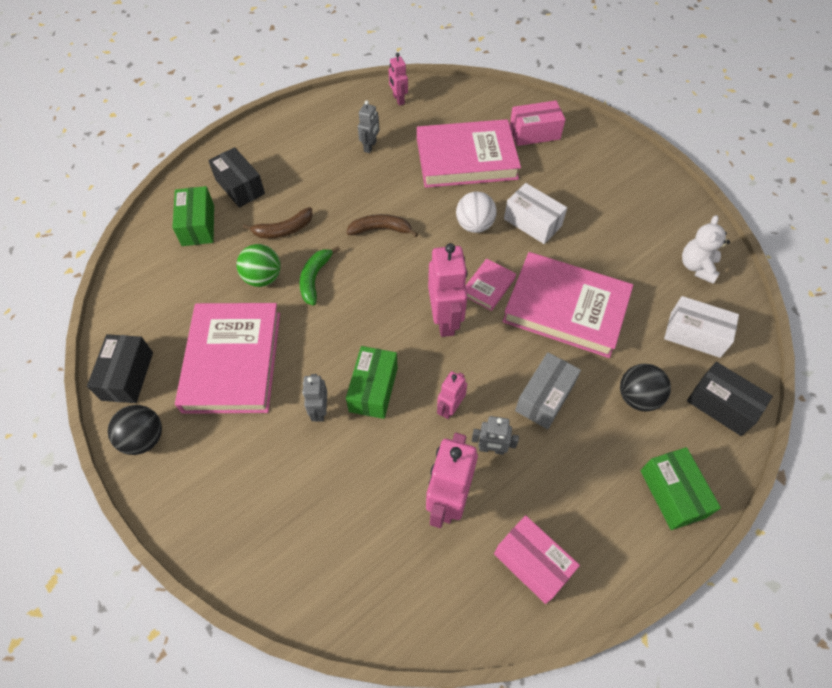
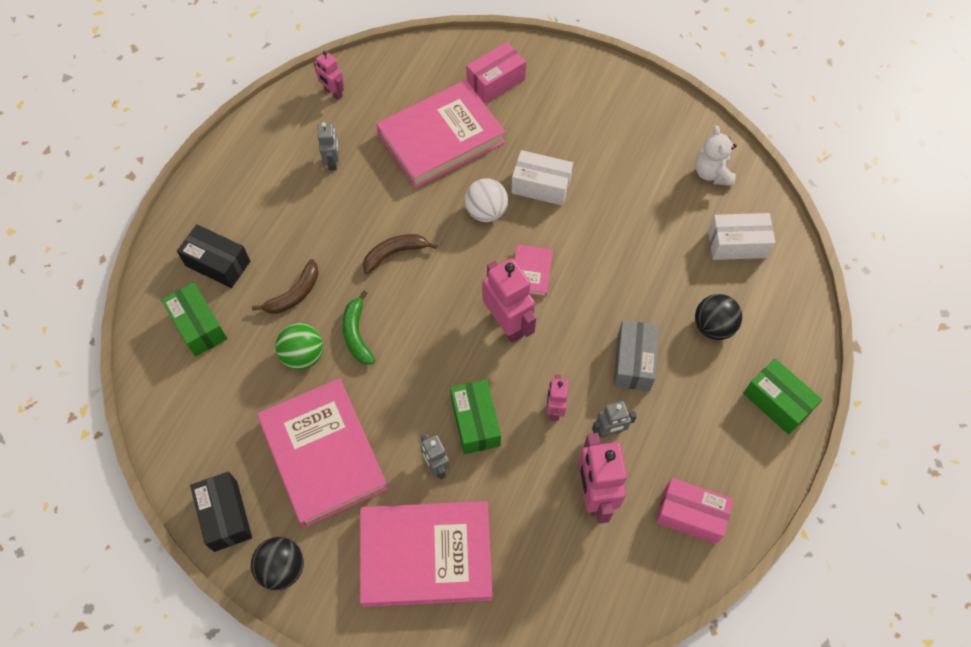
camera: 25 degrees left, 5 degrees up
(566, 308) = (613, 265): pink book -> pink book (426, 555)
(721, 405) = (785, 303): black box -> none

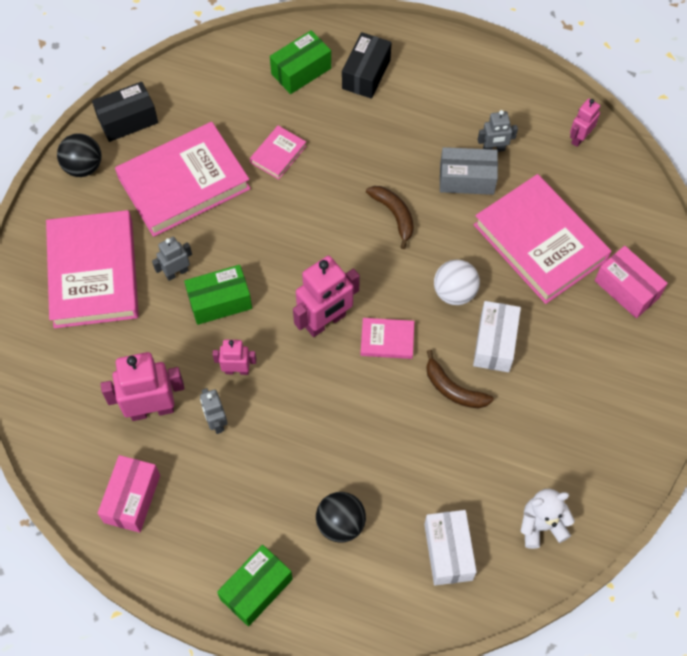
camera: 85 degrees right, 0 degrees up
(294, 294) = (340, 138): brown banana -> brown banana (453, 389)
(303, 355) = (278, 154): green ball -> pink book
(357, 334) = (303, 194): green banana -> none
(633, 362) = (293, 443): grey box -> grey box (467, 179)

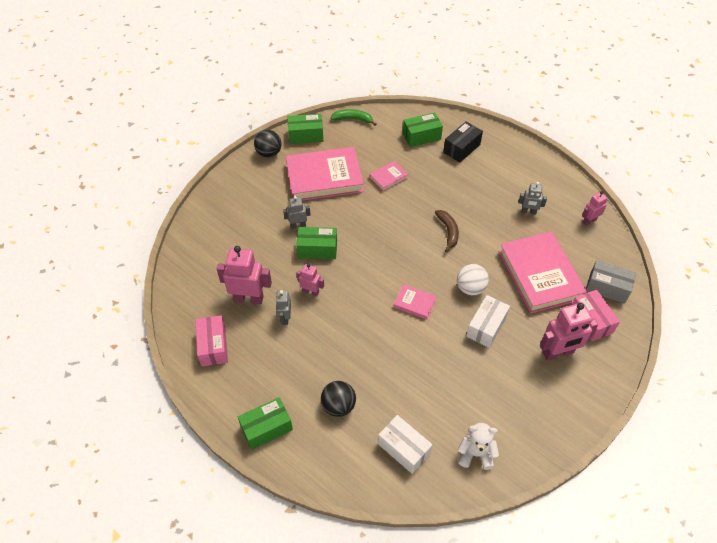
camera: 20 degrees right, 10 degrees down
(94, 273) = (249, 211): pink book -> none
(127, 120) = (306, 135): black box -> green box
(132, 499) = (213, 346): pink box -> pink box turned 45 degrees counterclockwise
(188, 71) = (353, 119): none -> green banana
(325, 322) = (379, 280): pink robot -> pink robot (558, 353)
(448, 552) = (404, 449): white box -> white box turned 60 degrees counterclockwise
(453, 389) = (447, 346): brown banana -> none
(467, 179) = (504, 224): grey box -> grey box (607, 288)

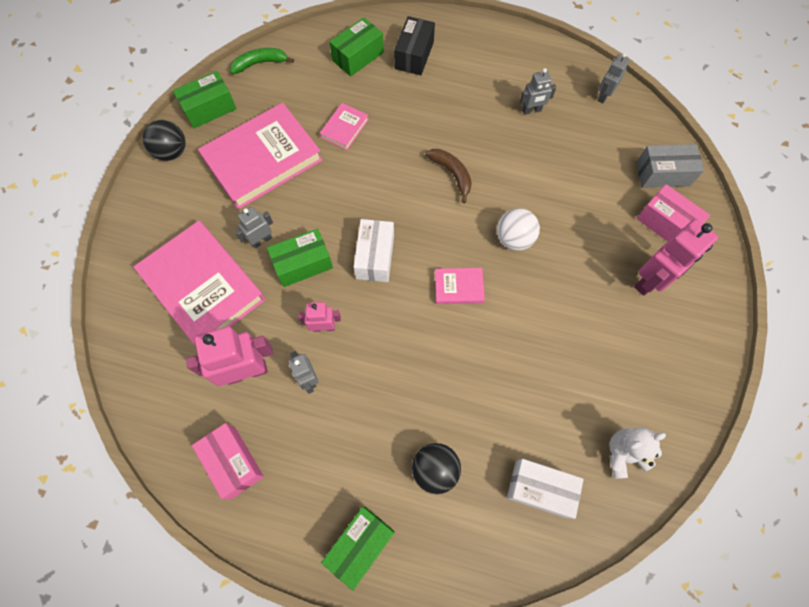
camera: 25 degrees left, 15 degrees up
(486, 327) = (556, 282): white box -> white box (375, 257)
(540, 275) = (583, 188): pink book -> pink book (203, 286)
(589, 221) = (603, 96): pink robot -> grey robot

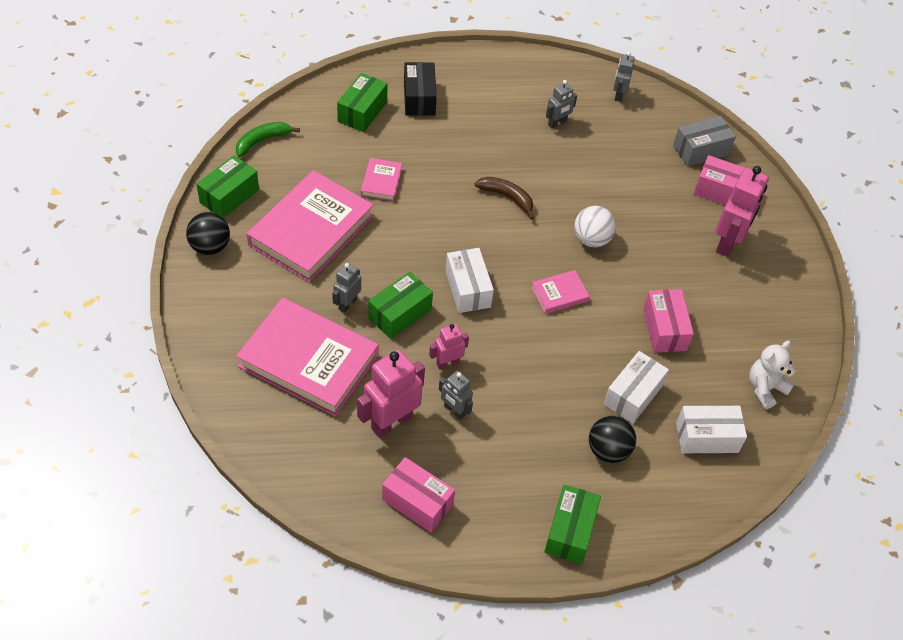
camera: 25 degrees left, 15 degrees down
(484, 417) = (633, 395): none -> white box
(546, 355) = (664, 329): none -> pink box

